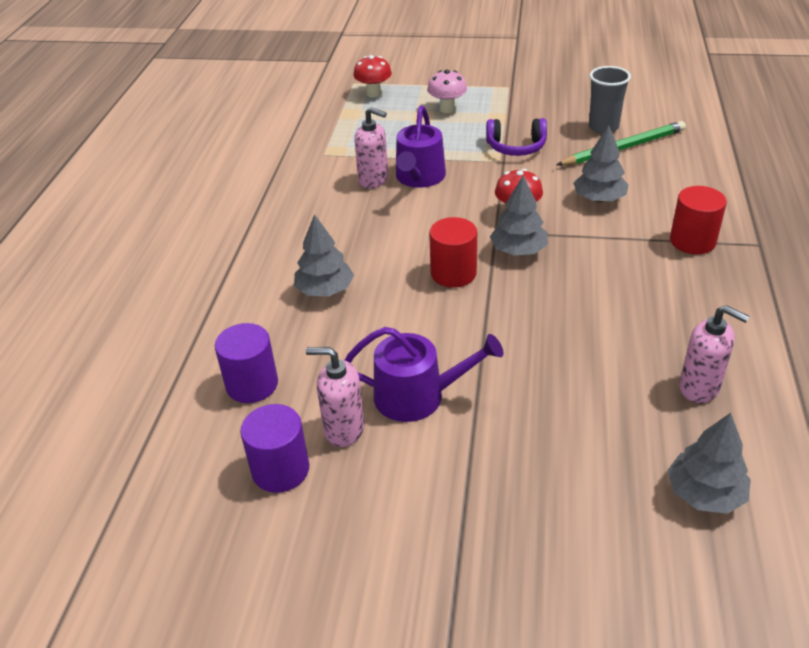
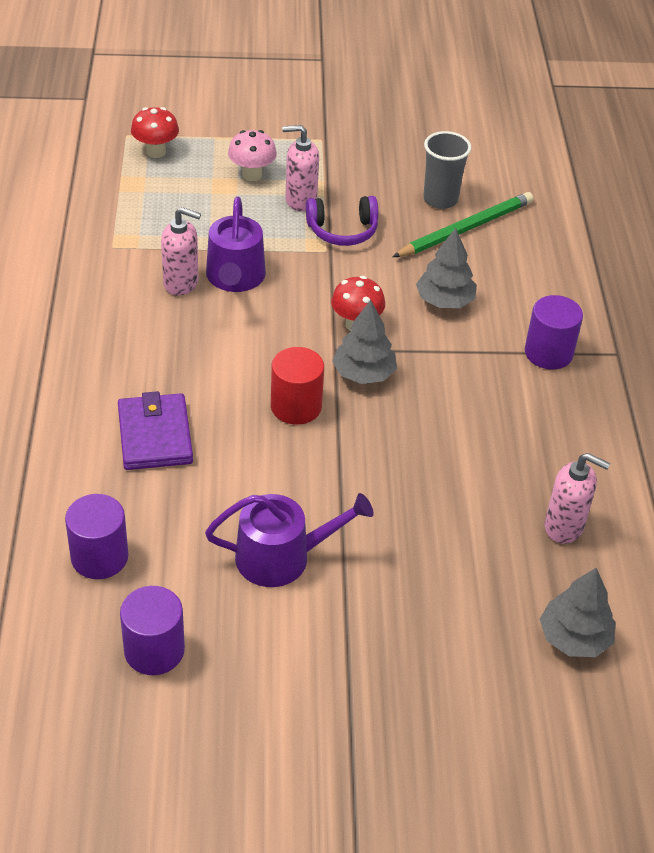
camera: 15 degrees left, 5 degrees up
(325, 290) = (154, 436): grey tree -> purple wallet
(344, 429) = (211, 601): pink soap dispenser -> pink soap dispenser (300, 200)
(692, 241) = (548, 353): red cylinder -> purple cylinder

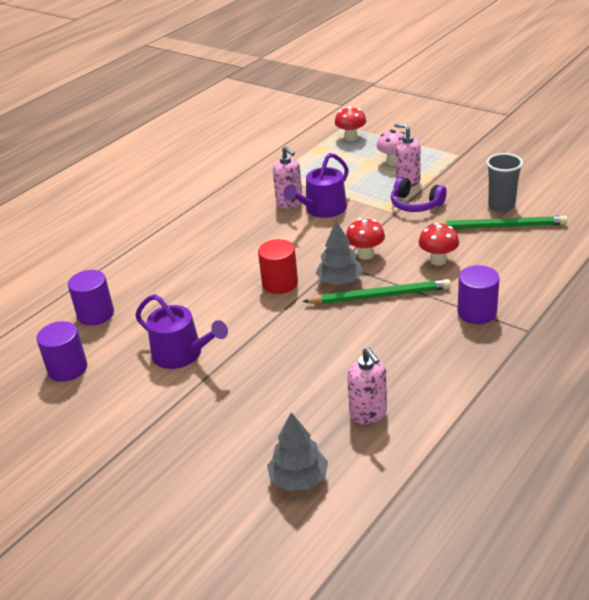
camera: 45 degrees right, 10 degrees down
(154, 436) = (189, 269): purple wallet -> none
(429, 374) = (380, 296): none -> green pencil
(444, 301) = (438, 260): grey tree -> red mushroom

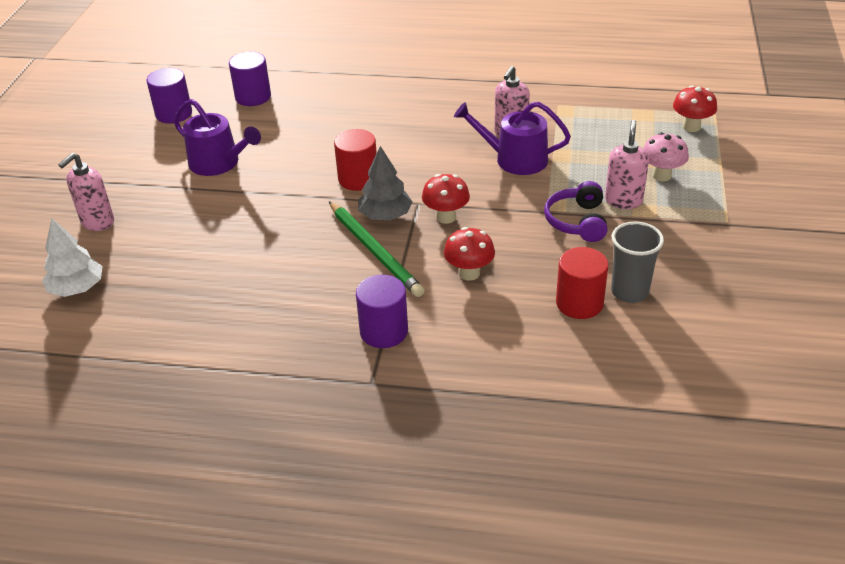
camera: 60 degrees right, 5 degrees up
(182, 354) = (219, 163): purple watering can -> purple watering can turned 60 degrees counterclockwise
(299, 479) = (77, 288): grey tree -> white tree
(368, 414) = (179, 303): pink soap dispenser -> pink soap dispenser (97, 222)
(500, 226) = (579, 303): green pencil -> red cylinder

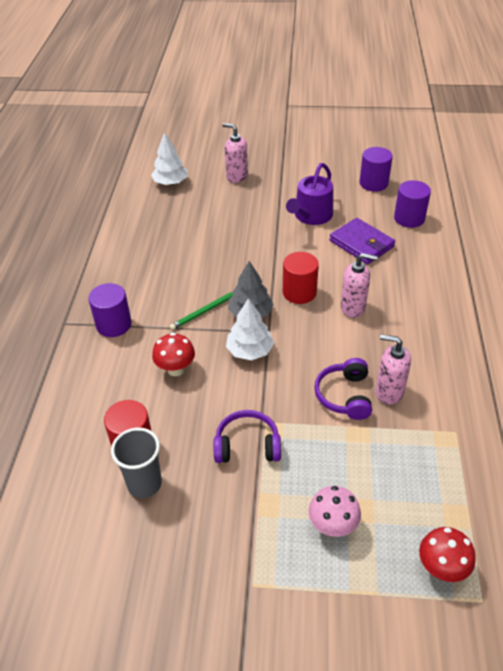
camera: 85 degrees right, 5 degrees up
(286, 131) = (361, 244): none -> purple wallet
(375, 251) = (205, 311): green pencil -> green pencil, size x0.62
(446, 217) = (250, 350): red mushroom -> white tree
(514, 159) = (344, 395): purple watering can -> purple headphones
(623, 200) = (283, 486): pink soap dispenser -> pink soap dispenser (353, 307)

